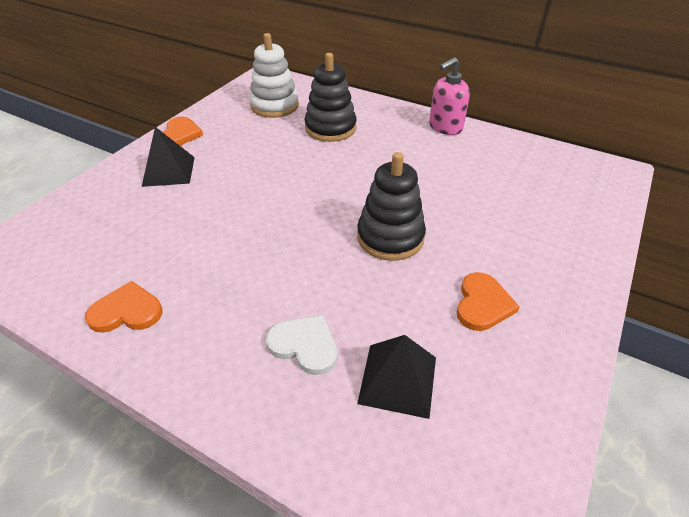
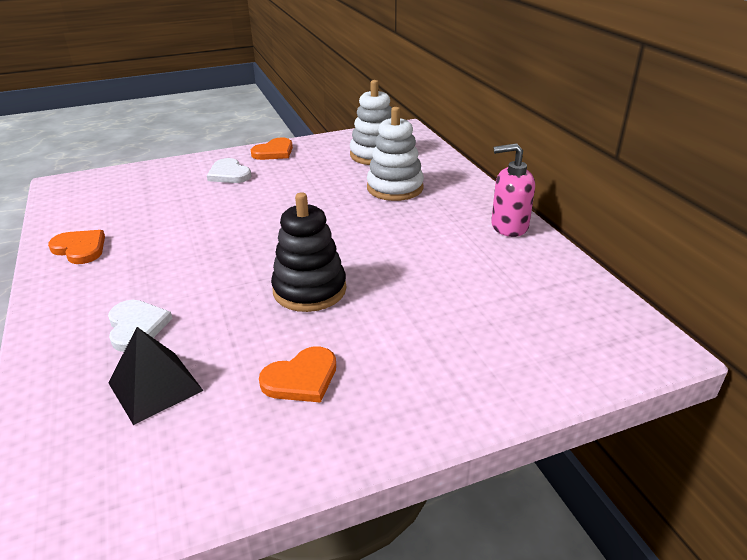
camera: 40 degrees right, 10 degrees down
(168, 171) = (229, 174): black pyramid -> white heart
(330, 128) = (395, 188): black stacking toy -> white stacking toy

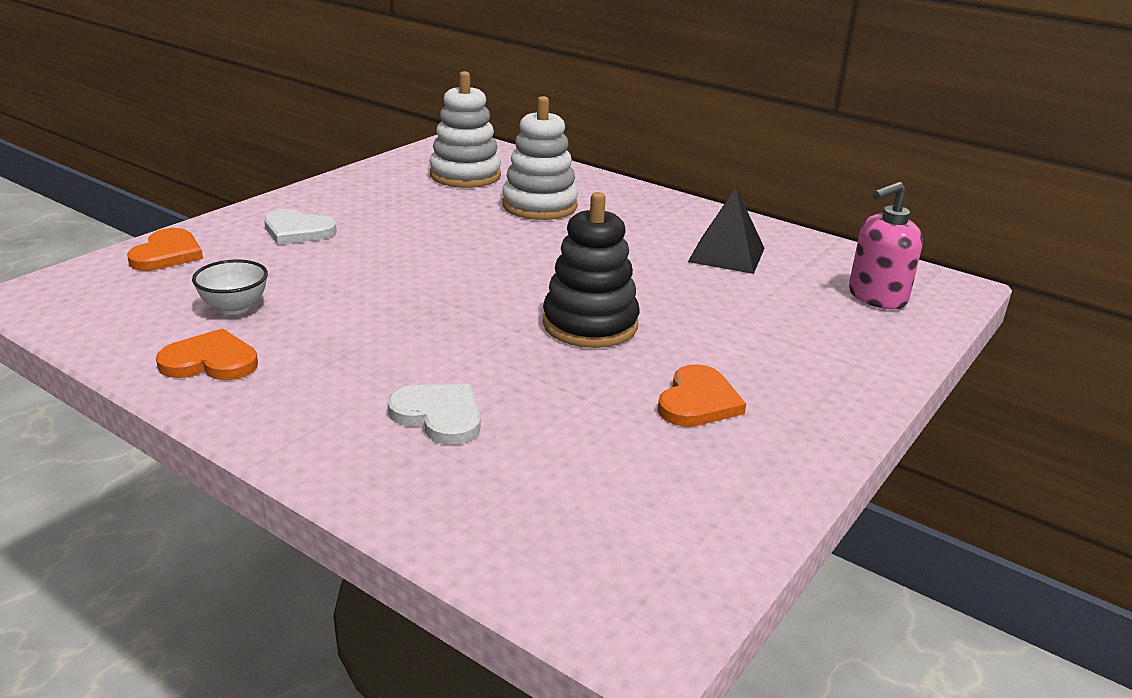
camera: 35 degrees left, 5 degrees down
(134, 217) = (234, 307): none -> white bowl
(155, 386) = (555, 460): black pyramid -> black pyramid (726, 255)
(274, 152) = (323, 194): orange heart -> orange heart (167, 254)
(509, 226) = (709, 218): pink soap dispenser -> pink soap dispenser (876, 297)

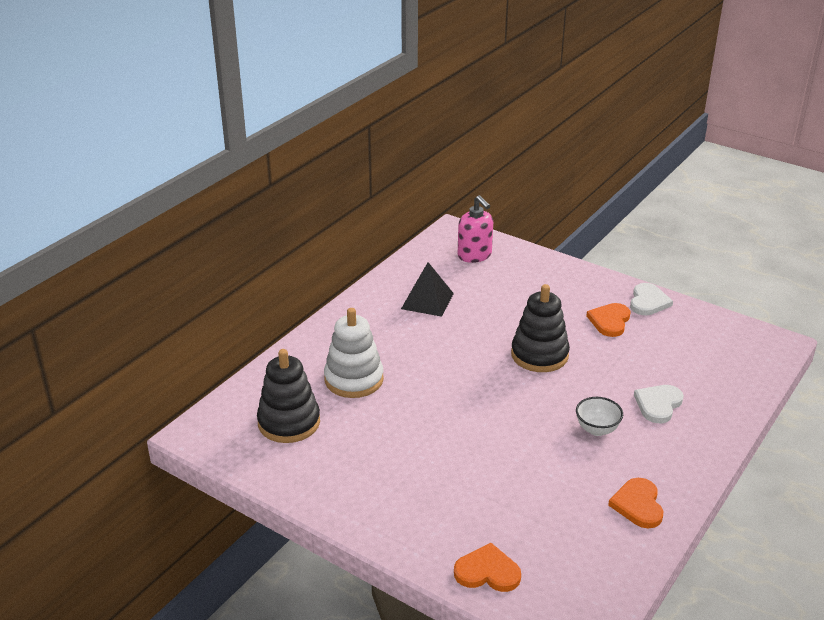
camera: 90 degrees left, 5 degrees up
(234, 307) = (565, 510): white bowl -> white bowl (597, 429)
(297, 231) = (426, 504): white heart -> white heart (648, 302)
(465, 175) = (289, 422): white stacking toy -> black stacking toy
(698, 401) = (609, 321): orange heart -> orange heart turned 90 degrees counterclockwise

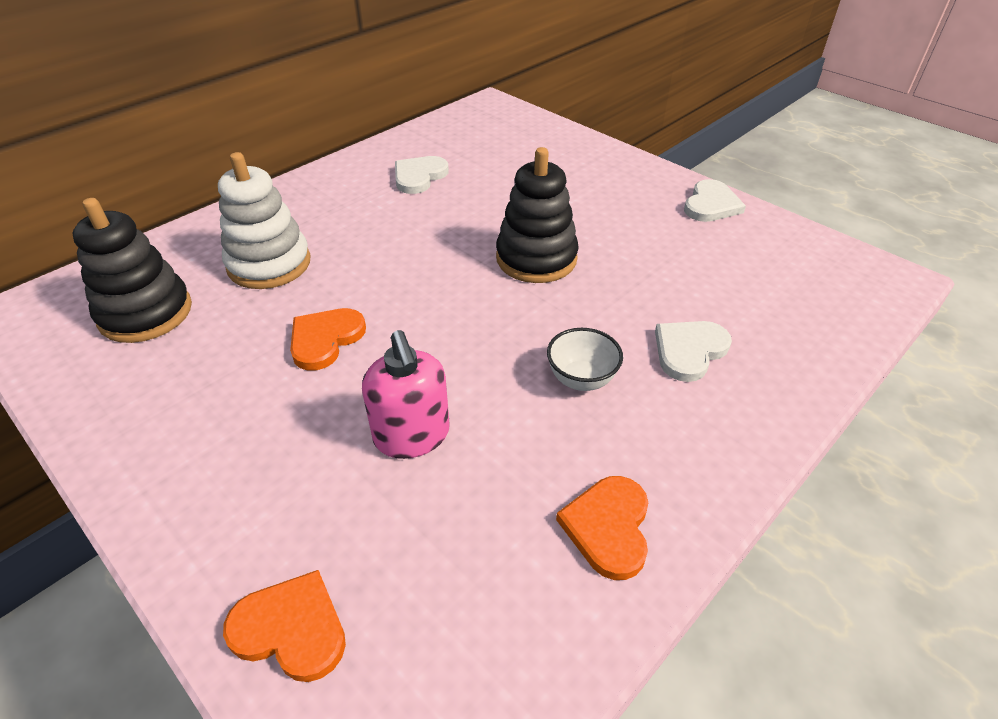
camera: 10 degrees right, 10 degrees up
(427, 301) = (419, 176): black pyramid -> white heart
(474, 255) = (503, 131): pink soap dispenser -> pink soap dispenser (412, 436)
(609, 321) = (650, 224): orange heart -> orange heart (325, 339)

